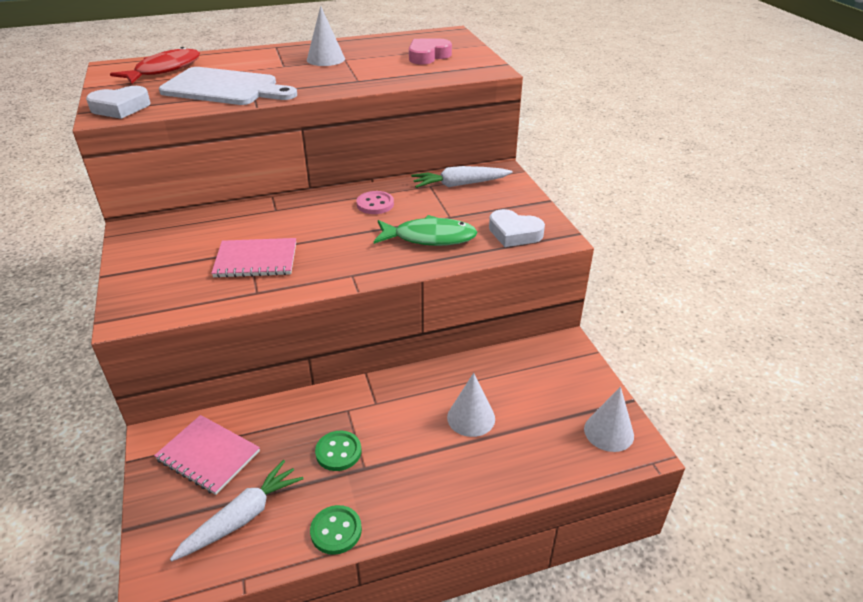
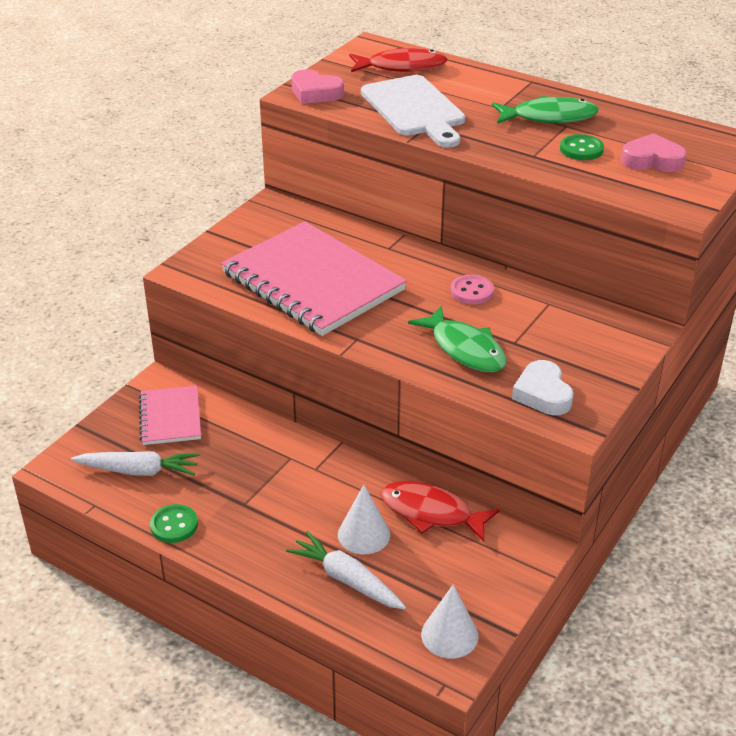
camera: 50 degrees right, 0 degrees up
(120, 108) = (315, 93): white heart -> pink heart
(256, 260) = (312, 282): pink notebook -> pink notebook, size x1.96
(325, 59) = (549, 117): white cone -> green fish
(338, 452) = (244, 480): green button -> green button (581, 149)
(460, 184) = (578, 319): white carrot -> white carrot (347, 580)
(486, 371) = (431, 513): none -> red fish

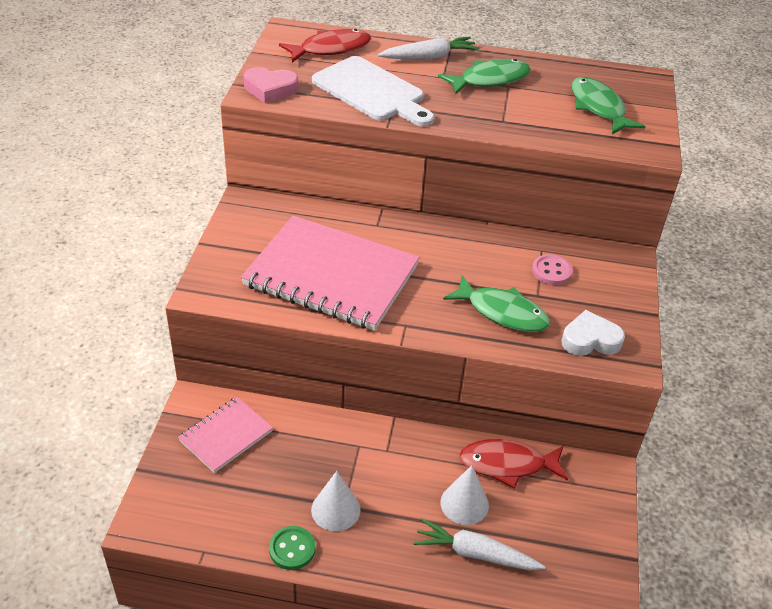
camera: 25 degrees left, 5 degrees up
(138, 471) = (226, 501): white carrot -> white carrot (429, 57)
(170, 417) = (226, 435): pink notebook -> pink notebook turned 75 degrees clockwise
(449, 635) = (587, 578): white cone -> white cone (335, 509)
(472, 291) = (473, 253): pink button -> pink button (551, 271)
(542, 394) = (590, 340): white heart -> white heart turned 120 degrees clockwise
(581, 149) = (537, 107): green button -> none
(652, 160) = (598, 107): pink heart -> green fish

